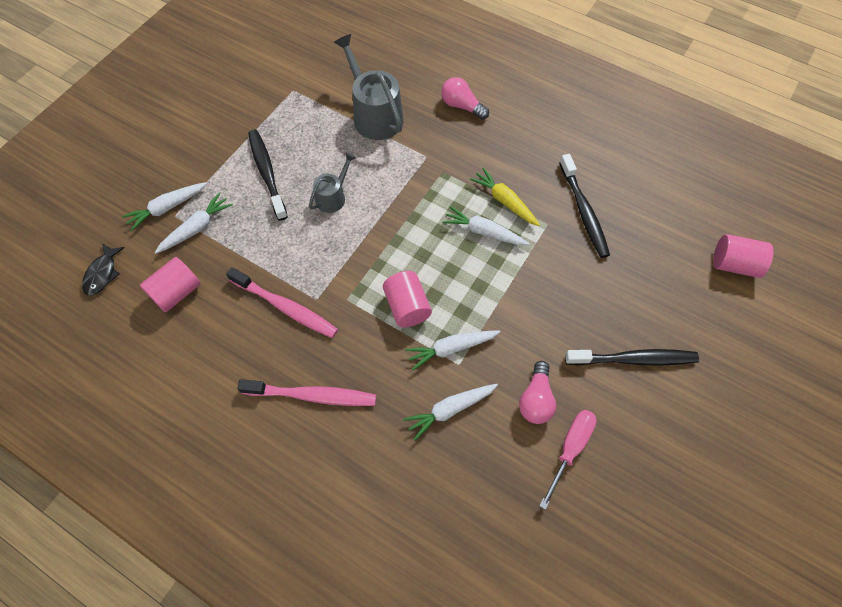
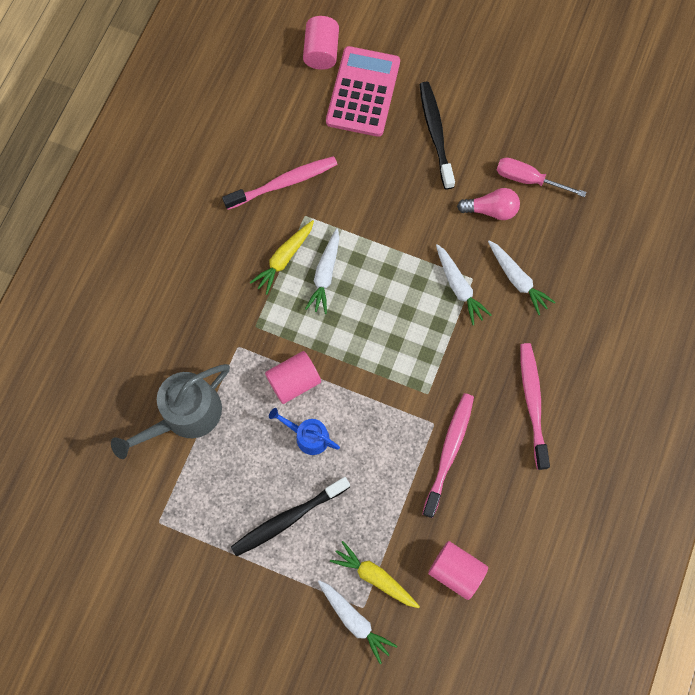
camera: 100 degrees left, 10 degrees up
(102, 274) = (451, 662): black fish -> none
(196, 228) = (374, 576): white carrot -> yellow carrot
(333, 197) = (308, 436): grey watering can -> blue watering can
(407, 307) = (424, 334): pink cylinder -> pink cylinder (294, 381)
(462, 106) = (159, 319): pink light bulb -> none
(583, 211) = (283, 183): black toothbrush -> pink toothbrush
(686, 296) = (363, 92): none -> pink calculator

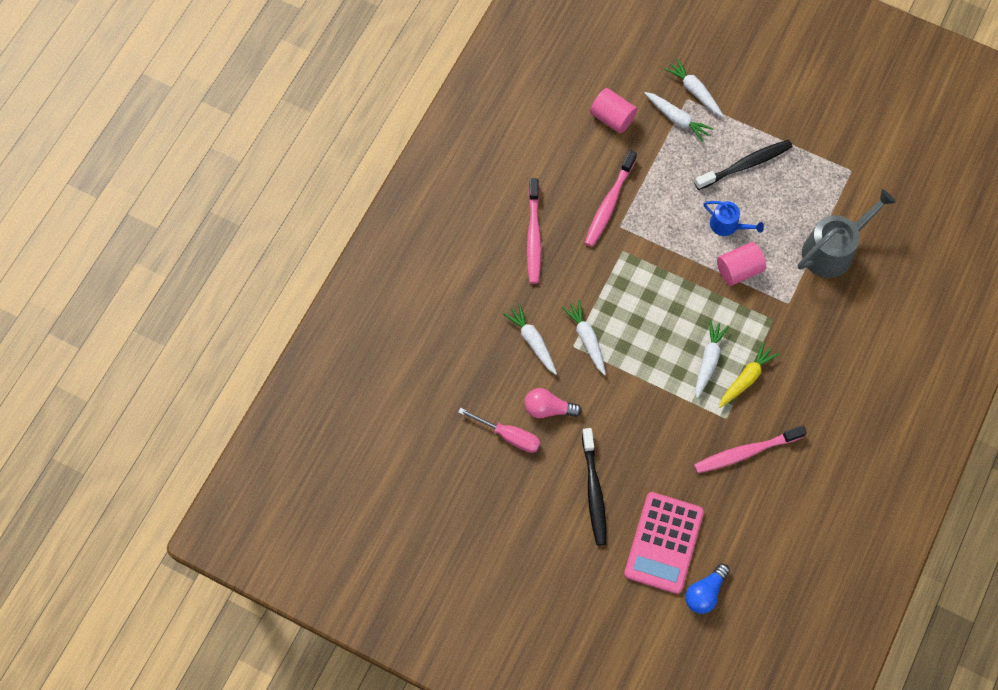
camera: 175 degrees left, 5 degrees down
(321, 52) = (705, 593): pink cylinder -> blue light bulb
(374, 576) = (677, 119): yellow carrot -> white carrot

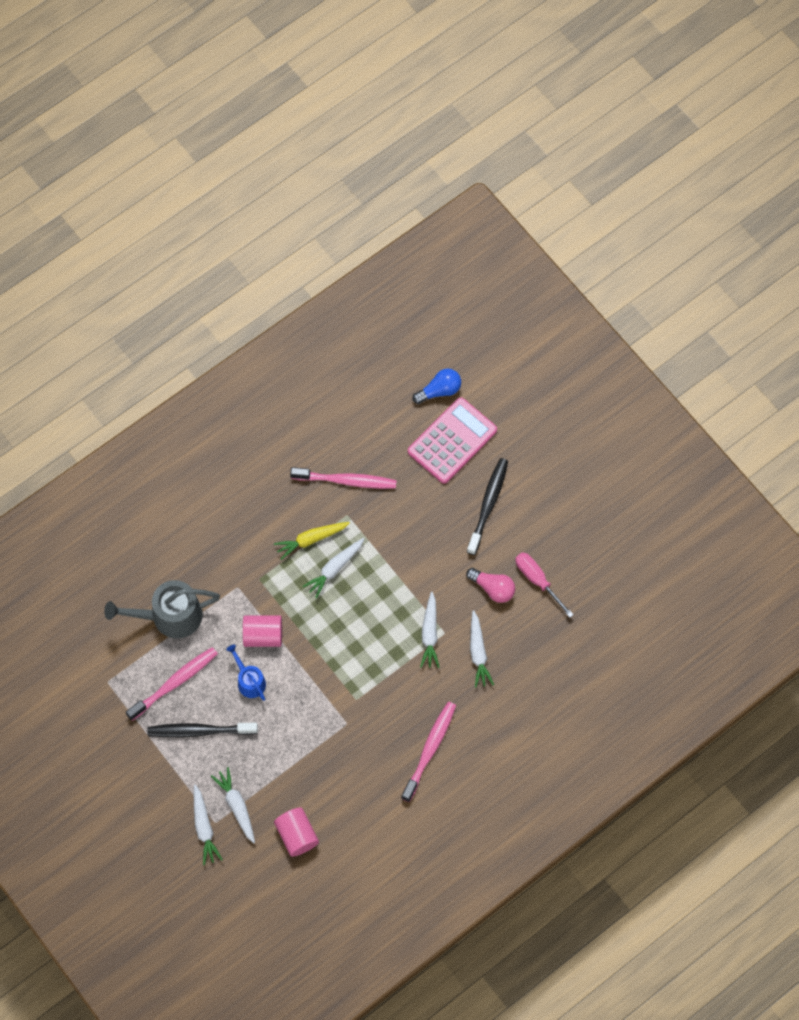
camera: 155 degrees left, 0 degrees up
(609, 204) = (345, 750): pink toothbrush -> pink toothbrush (174, 683)

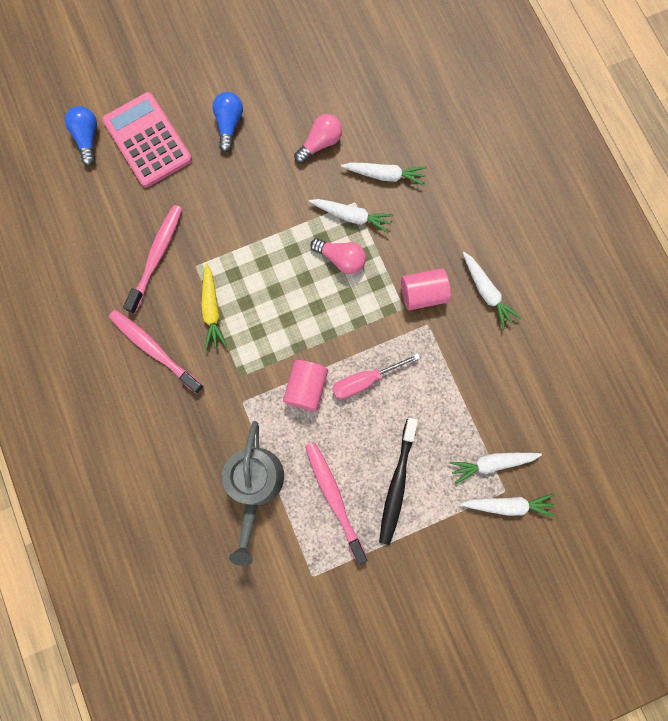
camera: 75 degrees left, 10 degrees up
(249, 681) = (354, 415): blue watering can -> none
(297, 835) = (538, 406): pink cylinder -> pink cylinder (423, 294)
(334, 568) = (252, 294): white carrot -> white carrot (486, 292)
(387, 634) = (341, 259): none -> pink light bulb
(429, 750) = (476, 248): pink toothbrush -> pink toothbrush (154, 350)
(488, 505) = (229, 124): black toothbrush -> blue light bulb
(537, 580) = (324, 100): pink screwdriver -> pink screwdriver (365, 380)

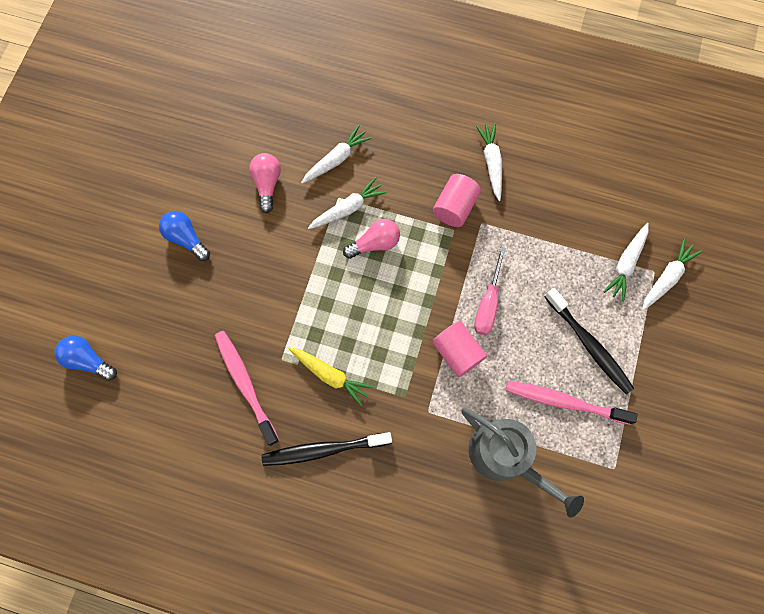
camera: 50 degrees left, 5 degrees down
(148, 140) = (138, 312): pink calculator -> none
(154, 350) = (323, 449): pink toothbrush -> black toothbrush
(486, 292) = (491, 163): white carrot -> white carrot turned 105 degrees counterclockwise

